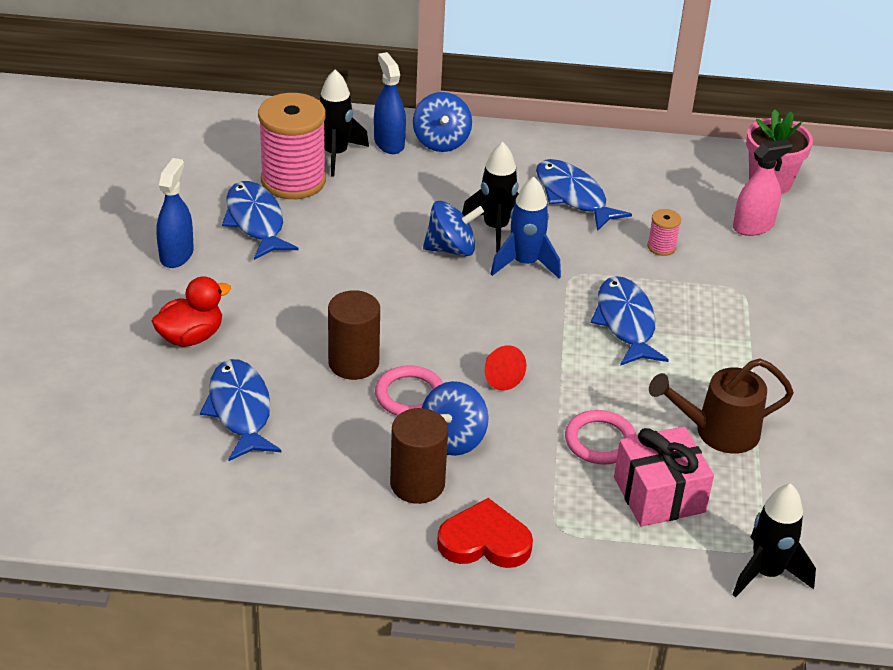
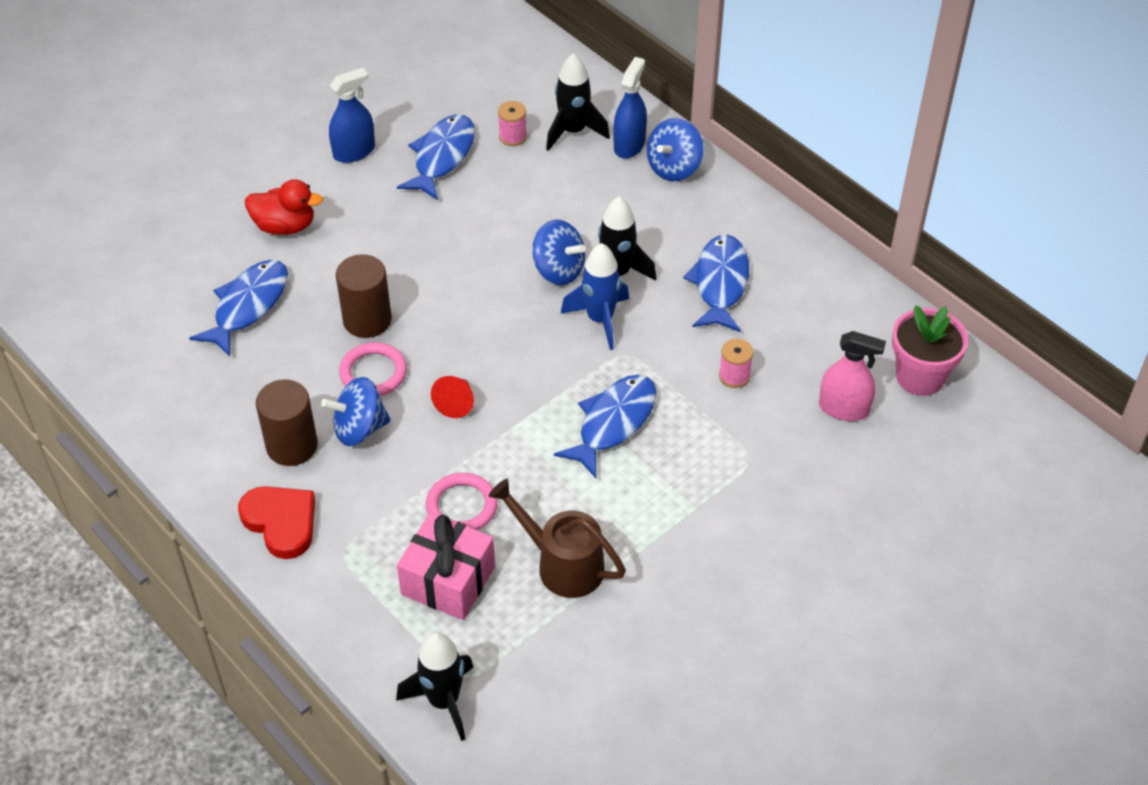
camera: 45 degrees right, 10 degrees up
(293, 180) = (513, 137): pink spool -> pink spool, size x0.43

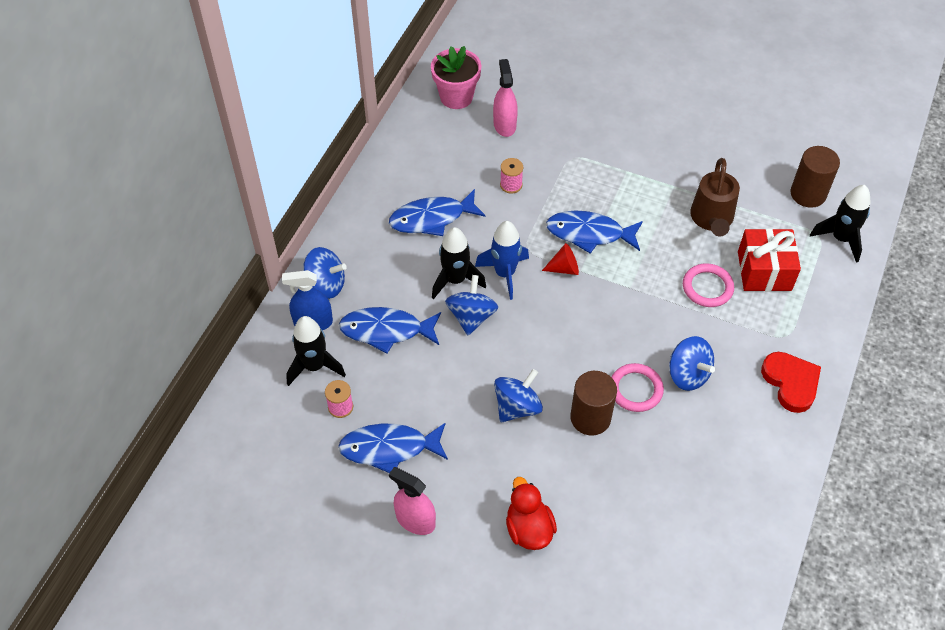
camera: 115 degrees left, 5 degrees up
(248, 306) = (626, 509): blue fish -> blue fish (386, 330)
(281, 522) = (791, 383): red heart -> red heart turned 135 degrees clockwise
(292, 446) = (729, 409): brown cylinder -> brown cylinder (808, 194)
(354, 151) = (415, 520): blue spray bottle -> pink spray bottle
(421, 266) = (517, 407): none -> blue spinning top
(448, 580) = (764, 271): pink gift -> red gift
(456, 403) = (629, 327): red cone -> red cone (564, 268)

